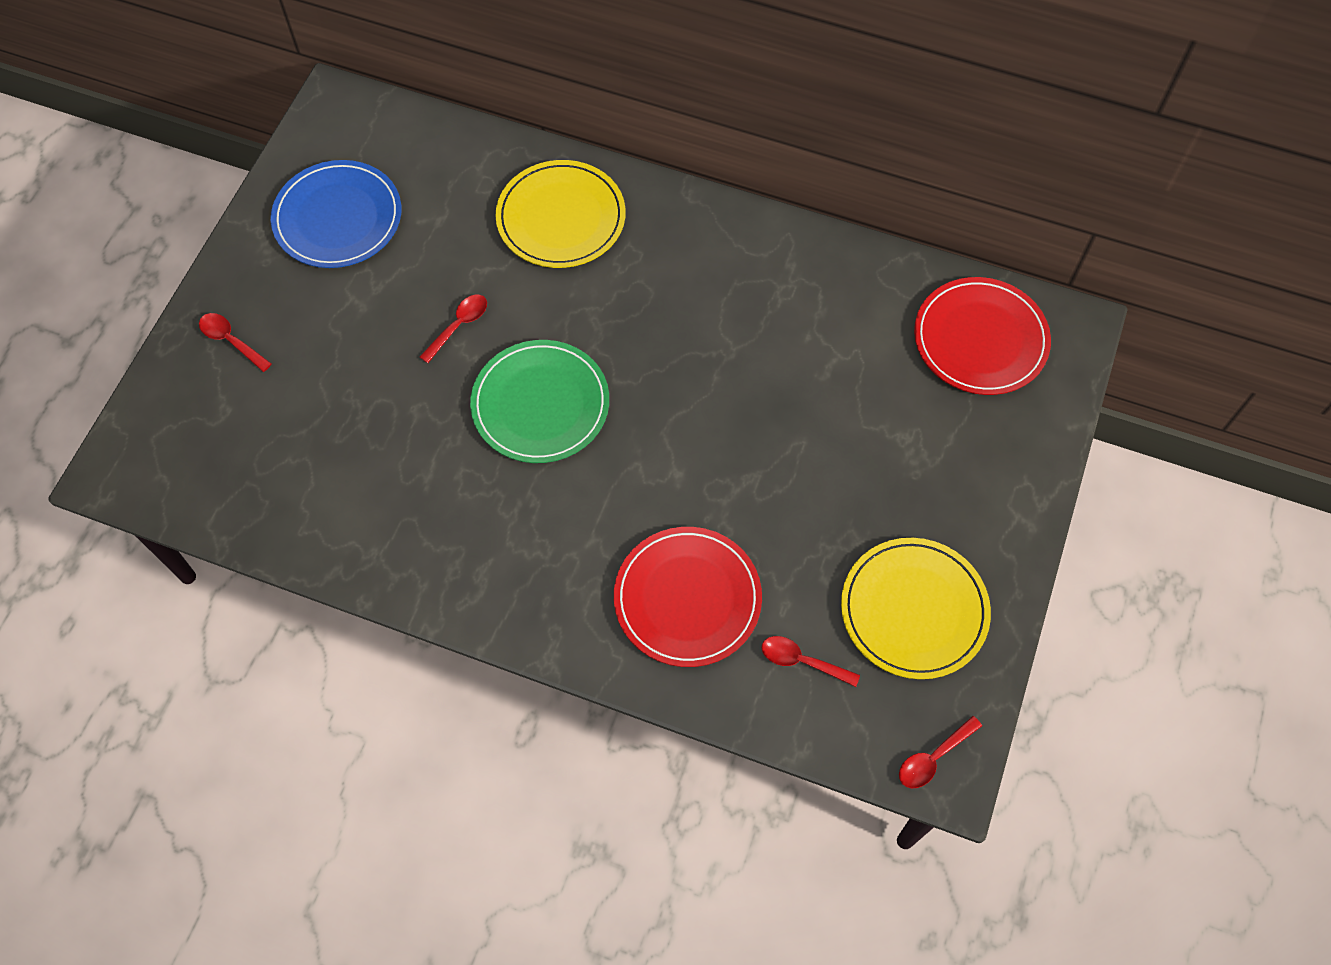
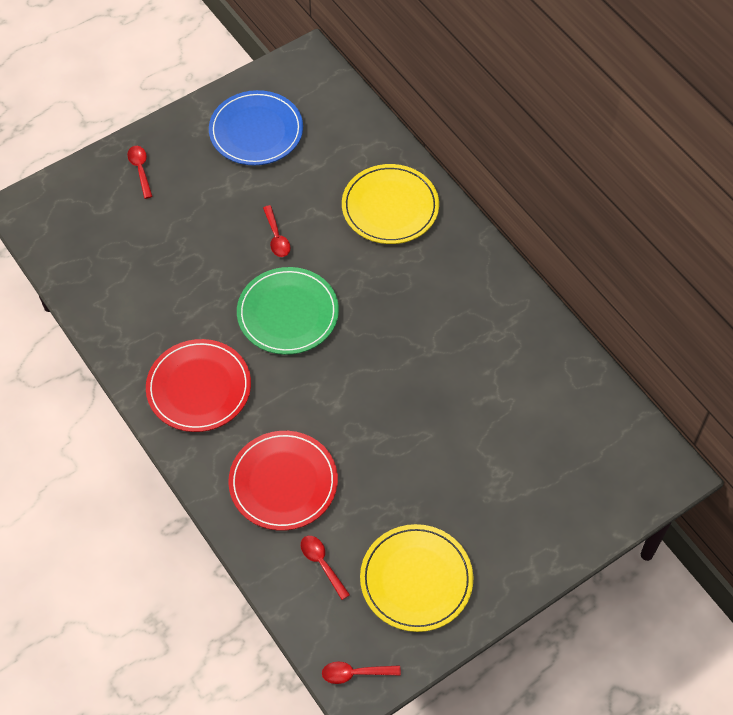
camera: 35 degrees right, 5 degrees down
(459, 325) = (276, 237): red spoon -> red spoon turned 90 degrees clockwise
(980, 339) = (601, 442): red plate -> red plate (199, 388)

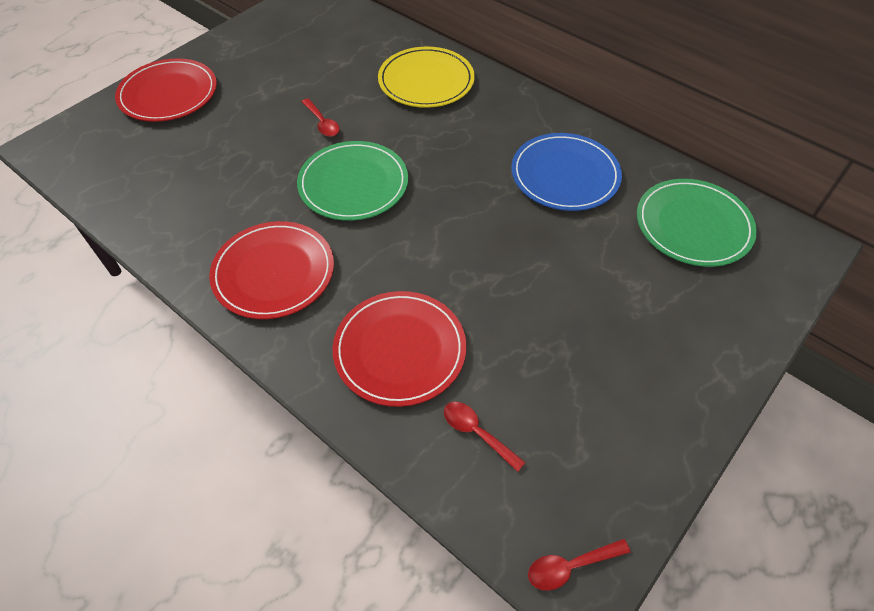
camera: 15 degrees left, 5 degrees down
(140, 169) = (168, 94): red spoon -> red plate
(256, 131) = (278, 47): blue plate -> blue plate (565, 175)
(416, 579) = (597, 423): yellow plate -> none
(577, 427) = (693, 225): none -> green plate

